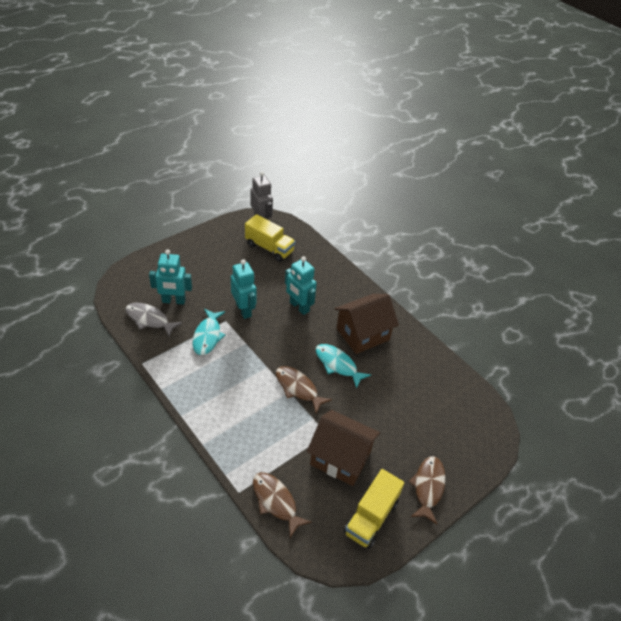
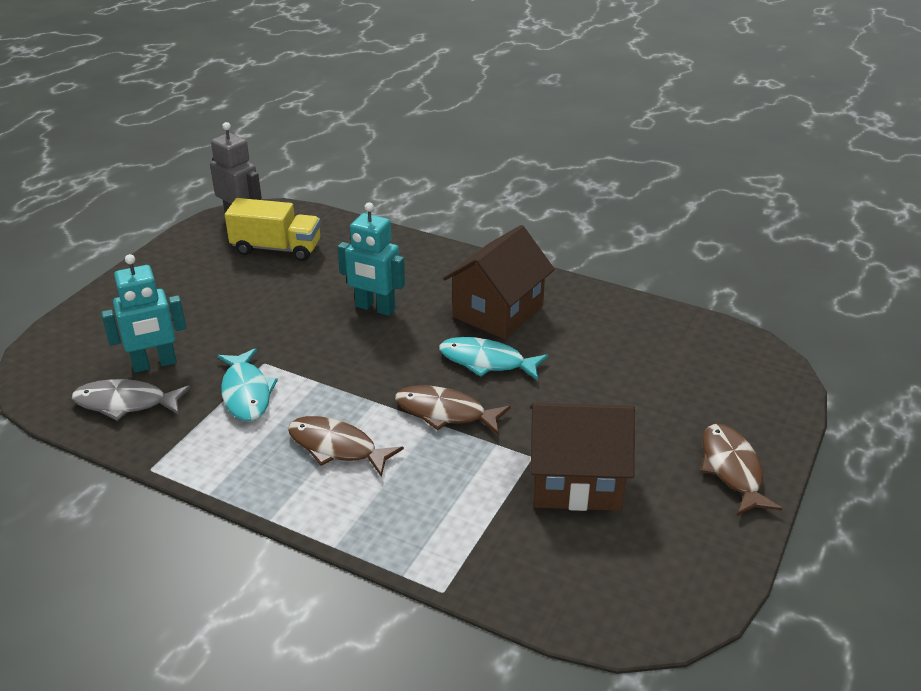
camera: 20 degrees left, 10 degrees down
(244, 310) = (286, 339): turquoise robot -> none
(276, 502) = (515, 580): brown fish -> brown fish (337, 447)
(371, 517) = (678, 541): yellow truck -> none

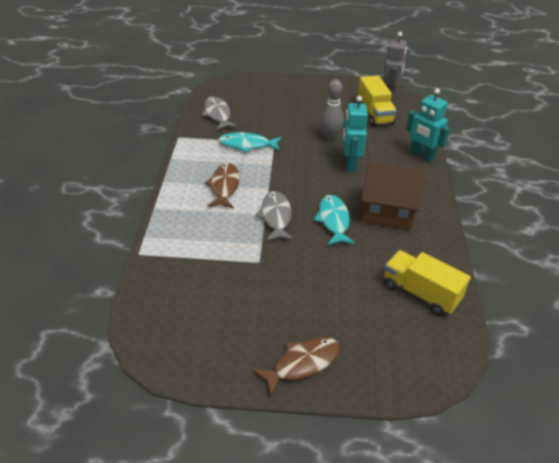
camera: 65 degrees right, 5 degrees up
(154, 364) = (250, 112): turquoise robot -> turquoise robot (421, 155)
(246, 393) = (247, 145): turquoise fish -> turquoise fish turned 45 degrees clockwise
(299, 305) = (330, 137): none -> grey bowling pin
(445, 413) = (276, 217): brown fish -> grey fish
(576, 481) = (248, 286): brown house -> none
(653, 337) = (420, 293): none -> yellow truck

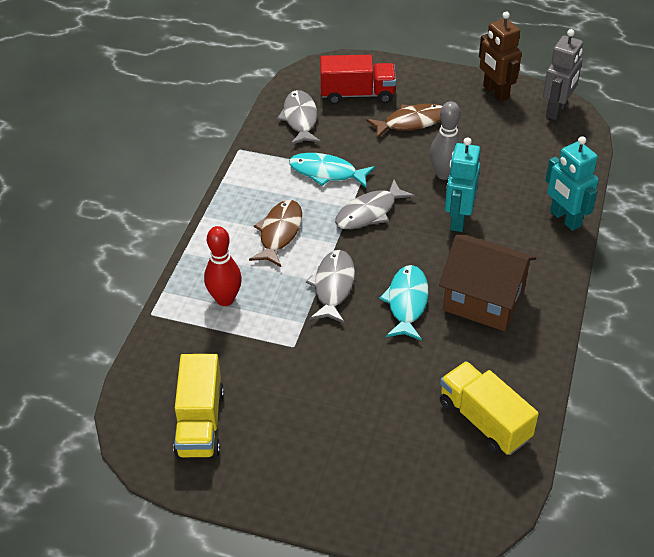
camera: 15 degrees right, 5 degrees up
(196, 236) = (225, 299): none -> red bowling pin
(253, 97) = (357, 94): none -> red truck
(286, 166) = (369, 212): none -> grey fish
(302, 364) = (307, 485): brown fish -> brown fish (411, 122)
(346, 88) = (495, 92): none -> brown robot
(374, 114) = (521, 142): yellow truck -> yellow truck (200, 422)

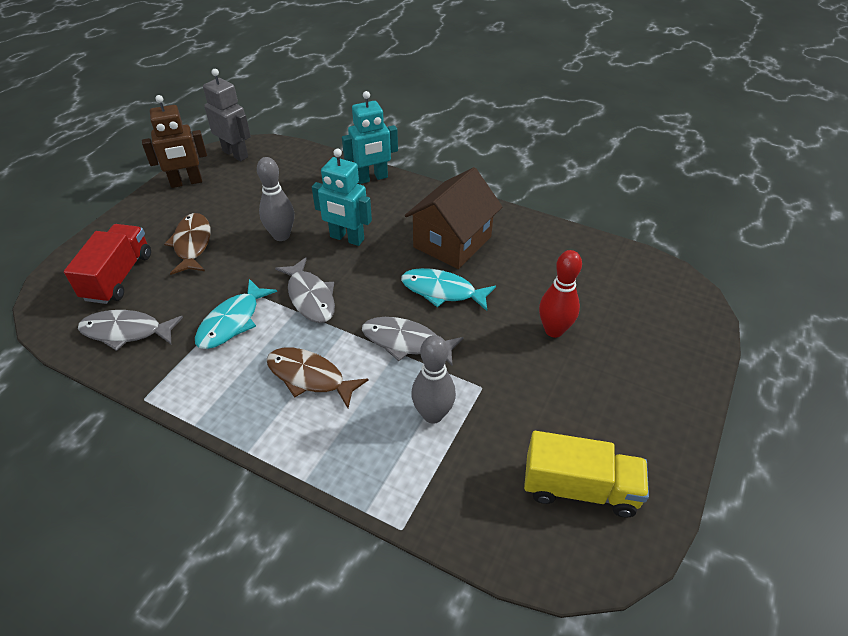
camera: 80 degrees left, 0 degrees up
(225, 299) = (398, 443): red bowling pin -> red bowling pin (554, 330)
(257, 316) = (433, 414): none -> grey bowling pin
(484, 421) = (586, 268): yellow truck -> none

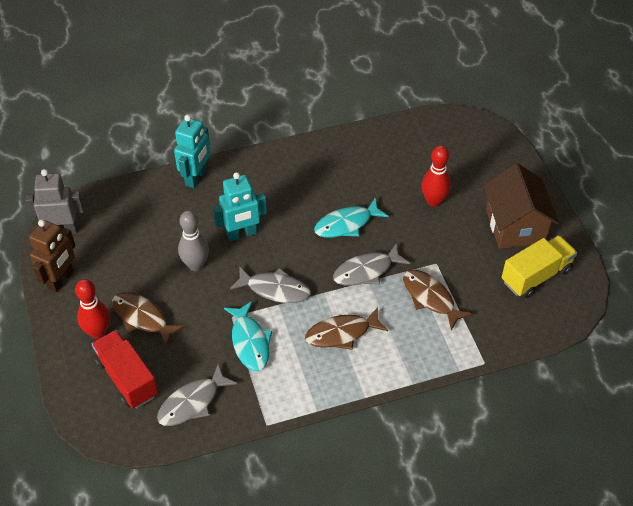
camera: 45 degrees left, 5 degrees up
(152, 231) = (98, 332): none -> red bowling pin
(433, 414) = (430, 298): grey bowling pin -> brown fish
(452, 242) = (311, 187): brown house -> brown house (515, 226)

